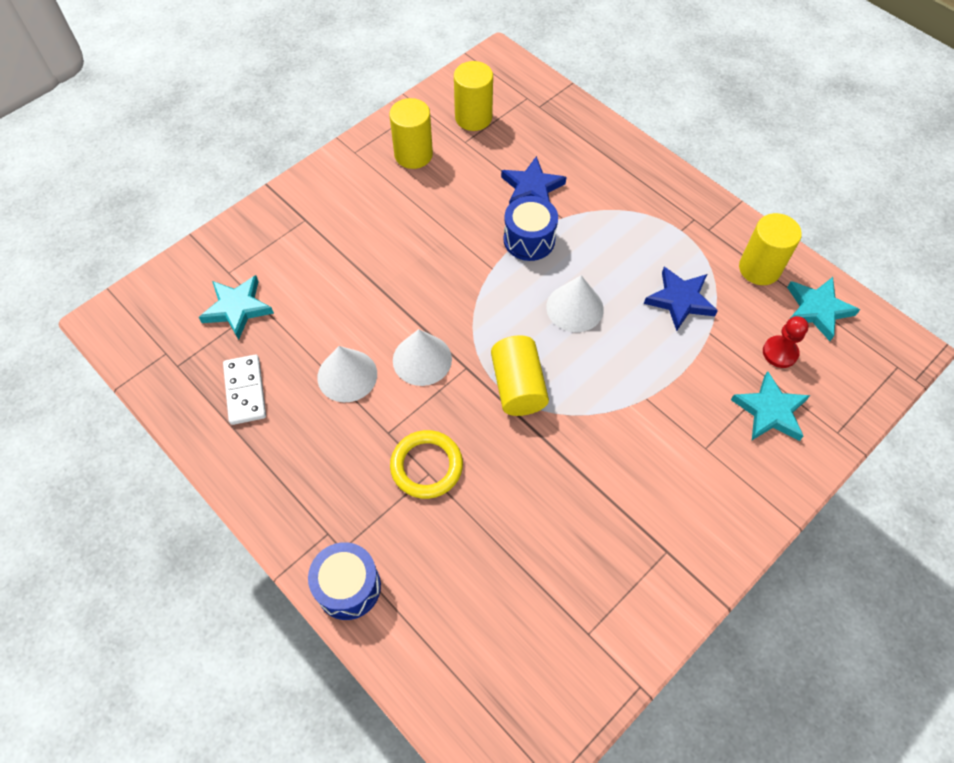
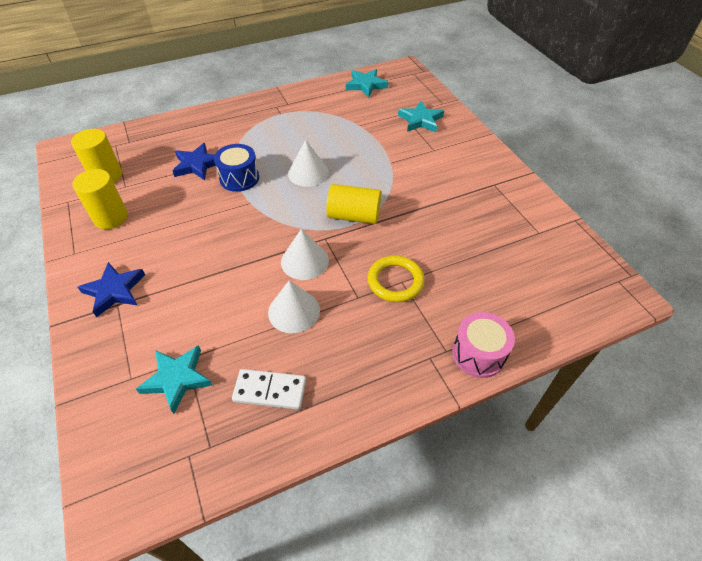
camera: 70 degrees left, 10 degrees down
(348, 587) = (478, 354): blue drum -> pink drum
(680, 300) = (330, 129): blue star -> blue star (114, 291)
(759, 268) = (327, 95): yellow cylinder -> none
(780, 352) = (386, 105): red pawn -> none

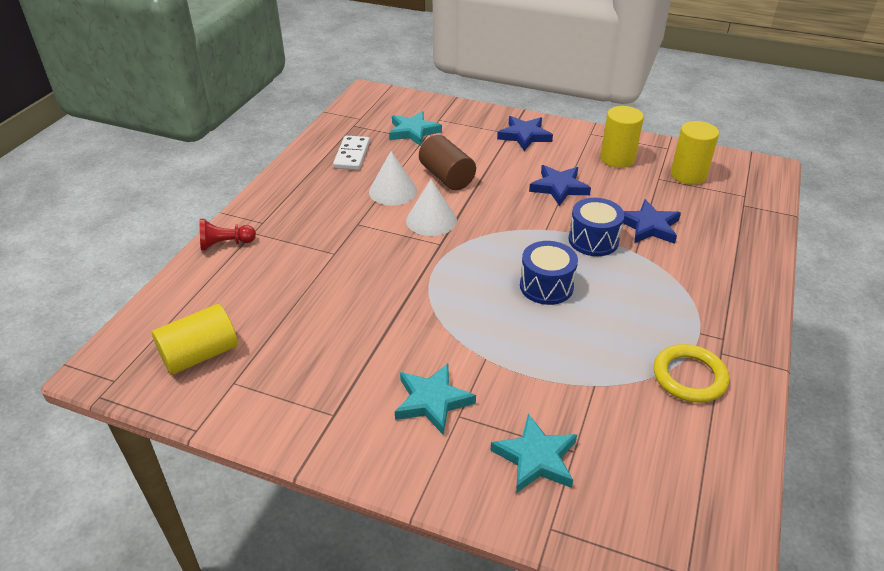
camera: 135 degrees right, 10 degrees down
(188, 224) = (559, 188): none -> blue star
(237, 293) = (447, 177): none -> brown cylinder
(270, 390) = (352, 155): white domino -> white domino turned 45 degrees counterclockwise
(308, 173) = (546, 286): white cone -> blue drum
(354, 216) = (442, 276): yellow cylinder -> yellow cylinder (200, 355)
(366, 85) = (701, 471): turquoise star -> turquoise star (432, 401)
(395, 281) = (340, 250): yellow ring -> yellow ring (689, 377)
(478, 354) = (225, 244): pink drum -> red pawn

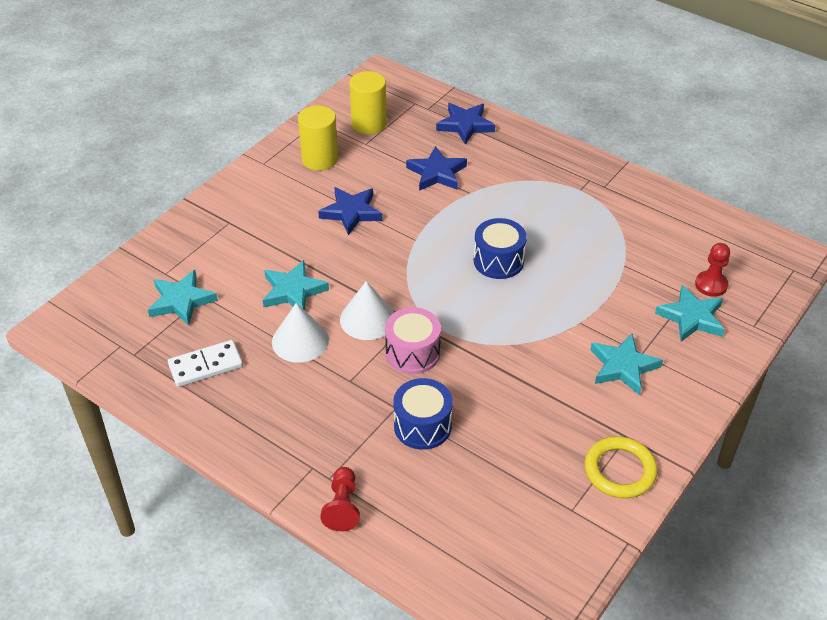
camera: 75 degrees left, 5 degrees up
(200, 355) = (526, 536): yellow cylinder -> none
(352, 155) = (205, 365): white domino -> white domino turned 45 degrees counterclockwise
(400, 252) = (412, 353): none -> pink drum
(447, 177) = (293, 291): brown cylinder -> turquoise star
(524, 136) = (241, 212): blue star -> blue star (465, 125)
(593, 240) = (444, 213): blue drum -> blue drum (422, 426)
(604, 474) = (711, 285): none -> red pawn
(689, 377) = (625, 211): yellow ring -> yellow ring (620, 470)

